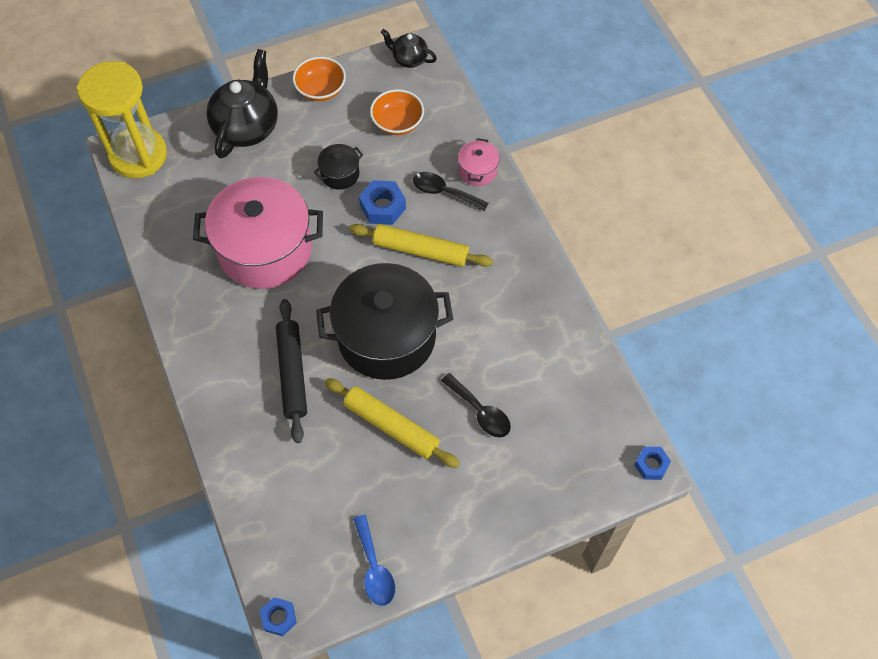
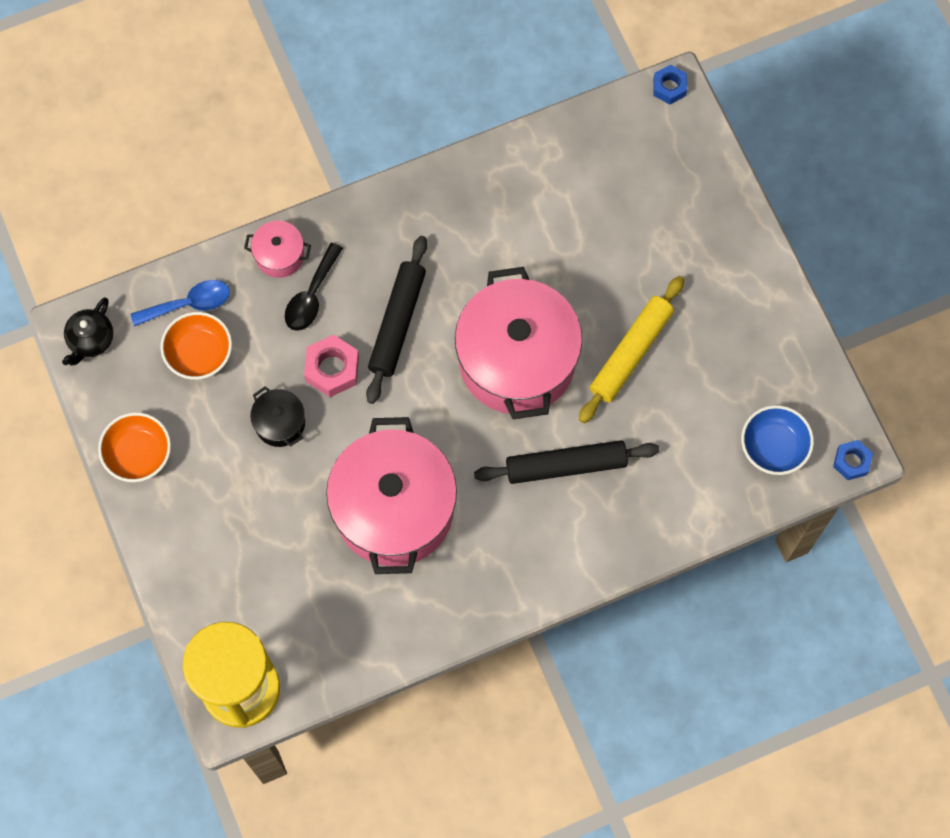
camera: 90 degrees left, 10 degrees up
(247, 127) = (199, 547): black teapot -> none
(298, 546) = (773, 447): none -> blue bowl
(374, 568) = (794, 367): blue spoon -> blue spoon (189, 304)
(383, 207) = (332, 369): blue nut -> pink nut
(386, 337) = (517, 360): black pot -> pink pot
(421, 250) = (397, 323): yellow rolling pin -> black rolling pin
(480, 411) = (611, 258): black spoon -> none

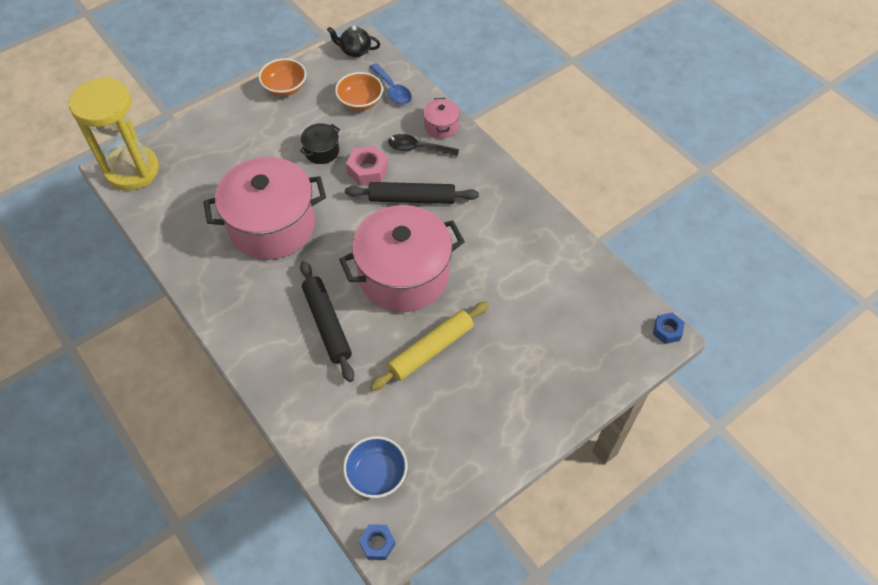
camera: 75 degrees right, 15 degrees down
(631, 353) = (431, 349): yellow rolling pin -> yellow rolling pin turned 60 degrees counterclockwise

